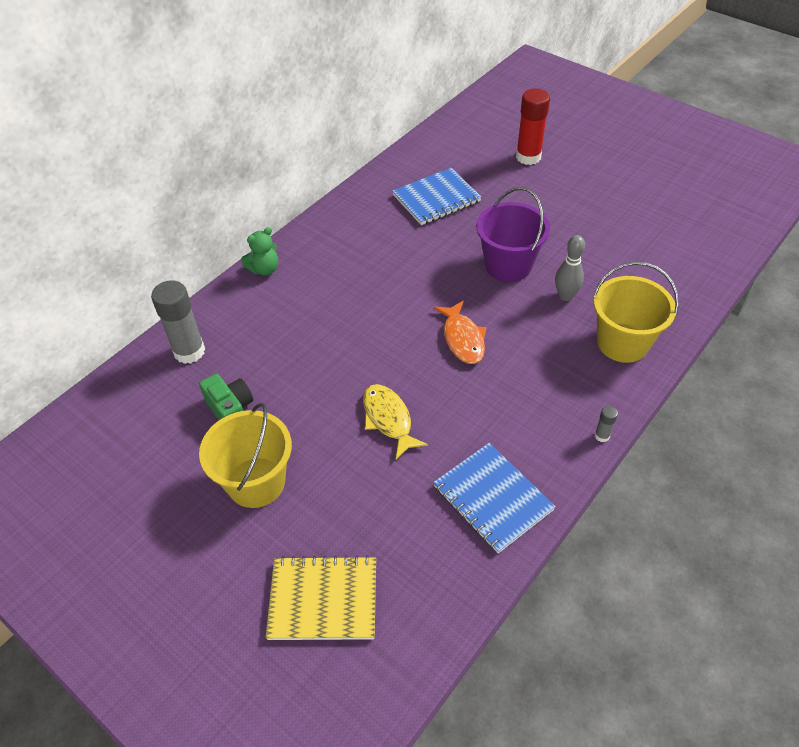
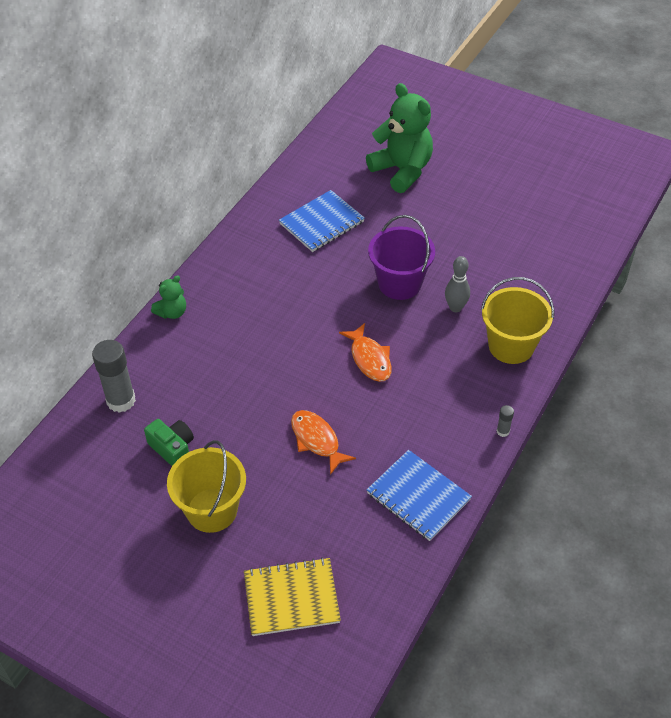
camera: 10 degrees left, 0 degrees up
(388, 419) = (317, 440): yellow fish -> orange fish
(528, 157) = (402, 170): red glue stick -> green teddy bear

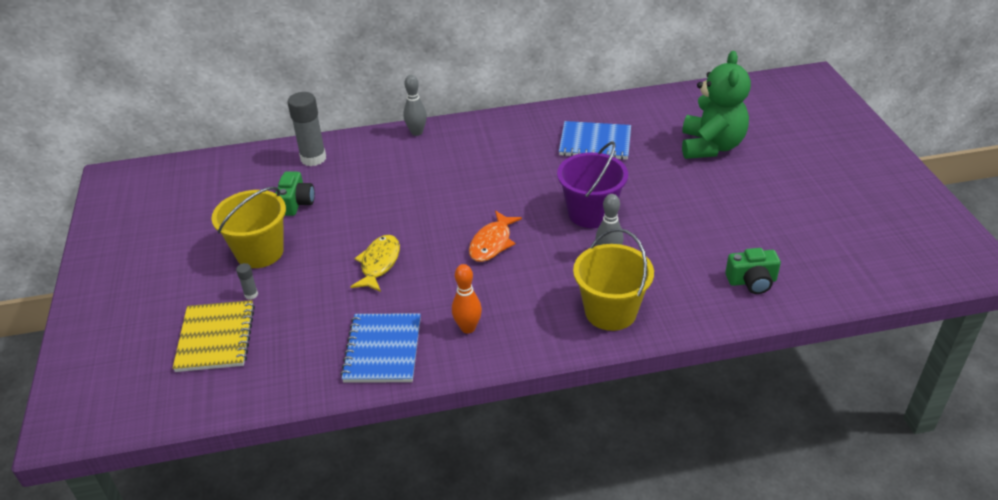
camera: 50 degrees right, 10 degrees down
(172, 312) = (417, 132): green teddy bear -> grey bowling pin
(291, 598) = (216, 338): yellow notebook -> yellow notebook turned 45 degrees clockwise
(317, 440) = (379, 263): orange fish -> yellow fish
(446, 432) = (468, 328): none -> orange bowling pin
(503, 431) = (509, 361): grey glue stick -> grey glue stick (251, 294)
(556, 258) = (752, 281): none -> green camera

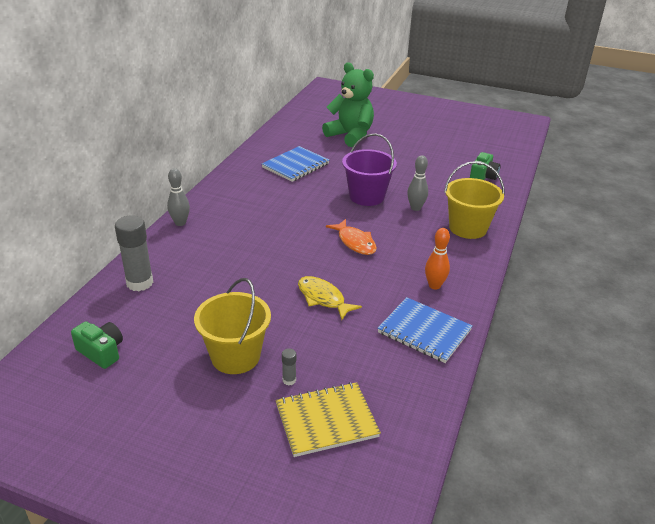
camera: 60 degrees left, 5 degrees down
(216, 338) = (326, 421): yellow notebook -> yellow notebook turned 45 degrees counterclockwise
(296, 203) = (191, 313): green camera -> green camera (101, 352)

